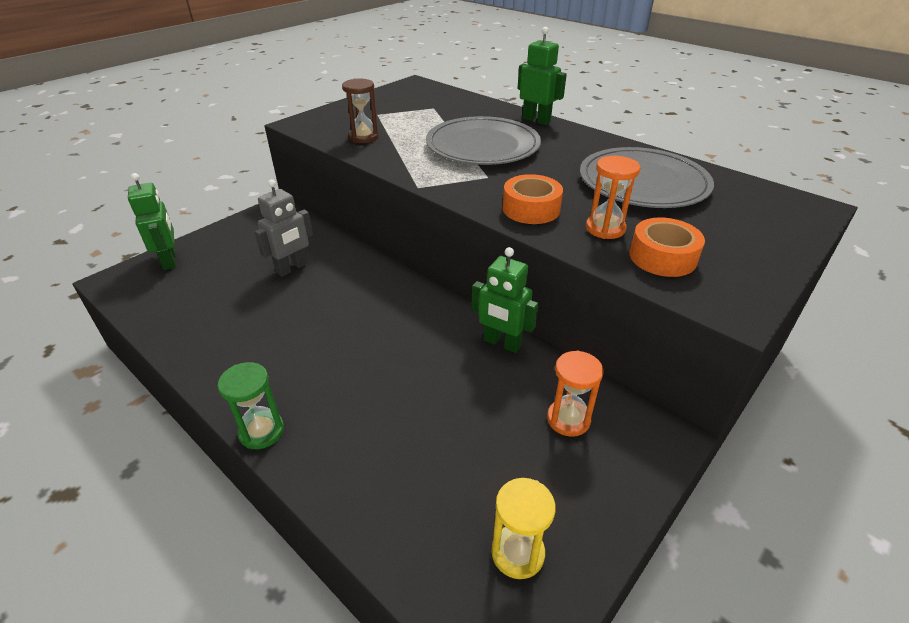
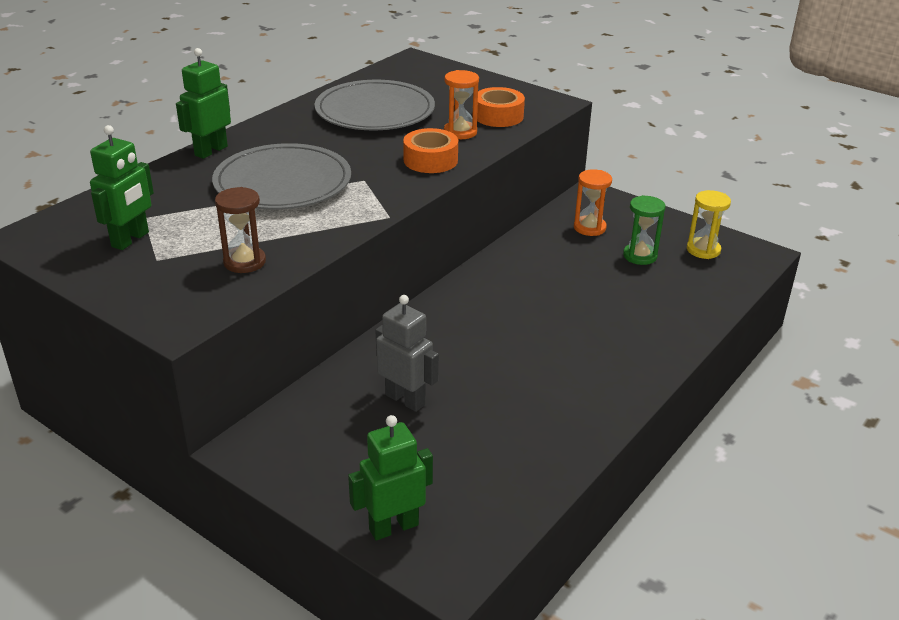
camera: 95 degrees left, 5 degrees down
(261, 431) = (656, 371): green hourglass -> green hourglass (640, 256)
(501, 343) = (513, 254): green robot -> green robot (131, 240)

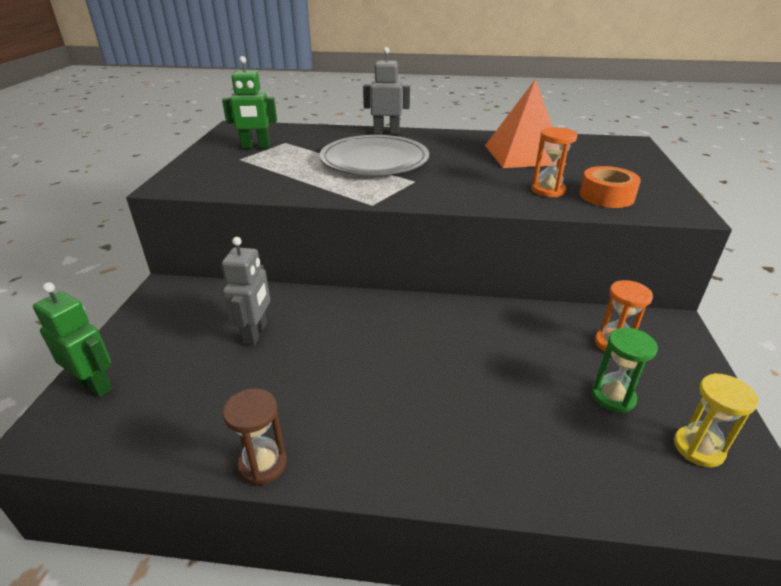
camera: 60 degrees right, 0 degrees up
(211, 151) = (386, 132): green robot -> grey robot
(244, 262) = (257, 180): brown hourglass -> brown hourglass (263, 464)
(375, 111) = (523, 154): grey plate -> orange pyramid
(430, 160) = (481, 193): orange tape -> none

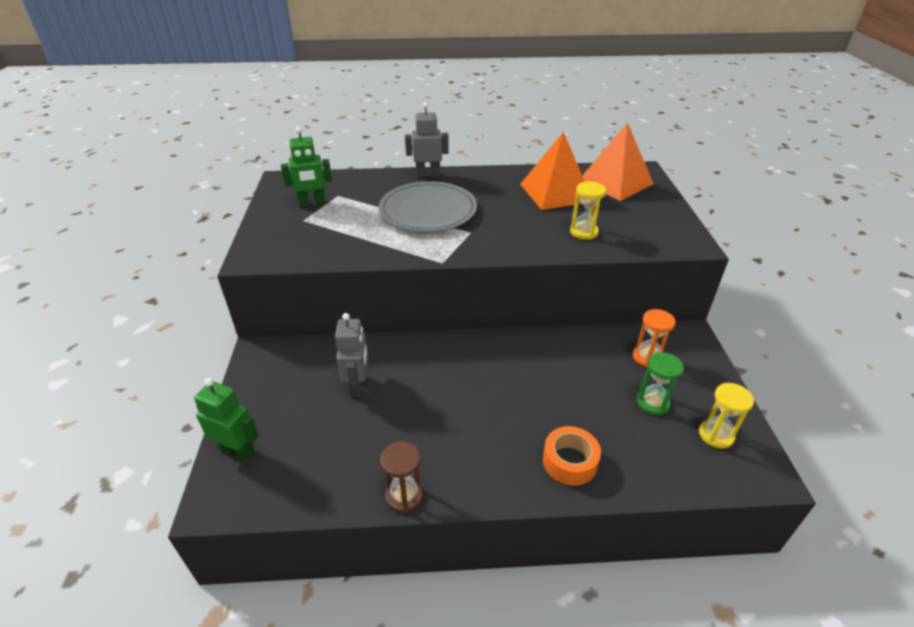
camera: 10 degrees left, 5 degrees up
(548, 190) = (584, 232): orange hourglass -> yellow hourglass
(596, 150) = (615, 182): none -> orange pyramid
(606, 196) = (631, 234): orange tape -> orange tape (569, 461)

